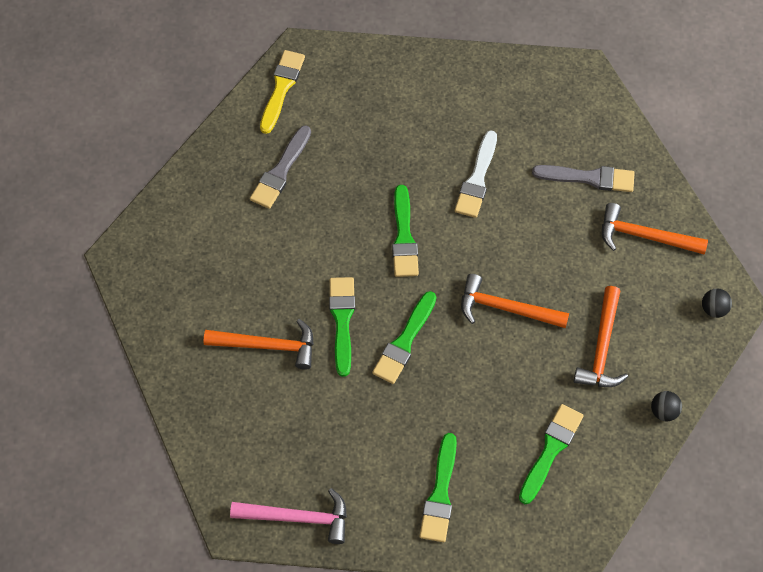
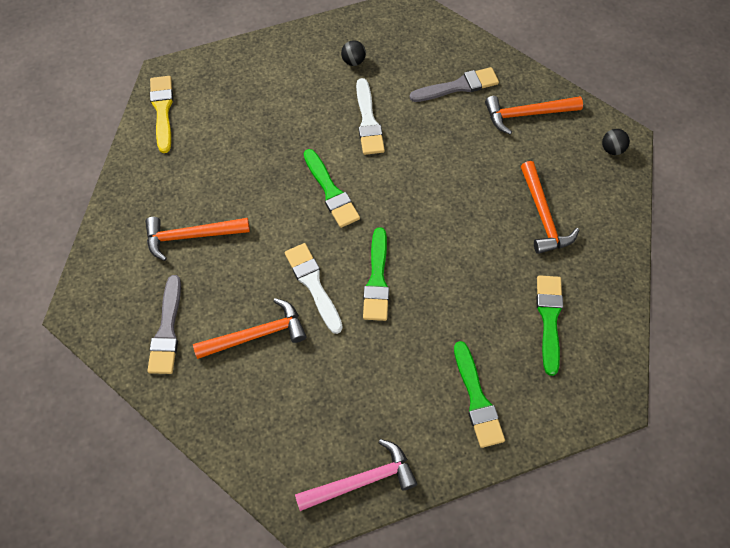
camera: 25 degrees left, 0 degrees up
(281, 171) = (195, 178): grey brush -> grey brush (167, 330)
(342, 321) = (313, 284): green brush -> white brush
(506, 308) = (448, 216): orange hammer -> orange hammer (191, 236)
(663, 411) = (621, 247): black ball -> black ball (353, 61)

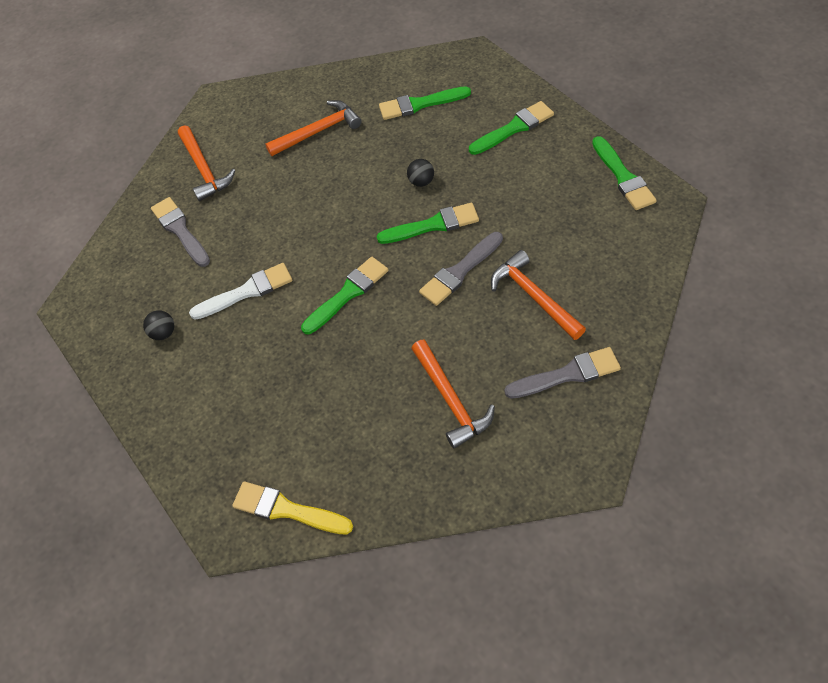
camera: 100 degrees left, 5 degrees down
(162, 110) = (287, 510): yellow brush -> yellow brush turned 45 degrees clockwise
(313, 284) = (460, 271): white brush -> grey brush
(362, 481) = (623, 176): pink hammer -> green brush
(612, 149) = (230, 104): black ball -> black ball (421, 182)

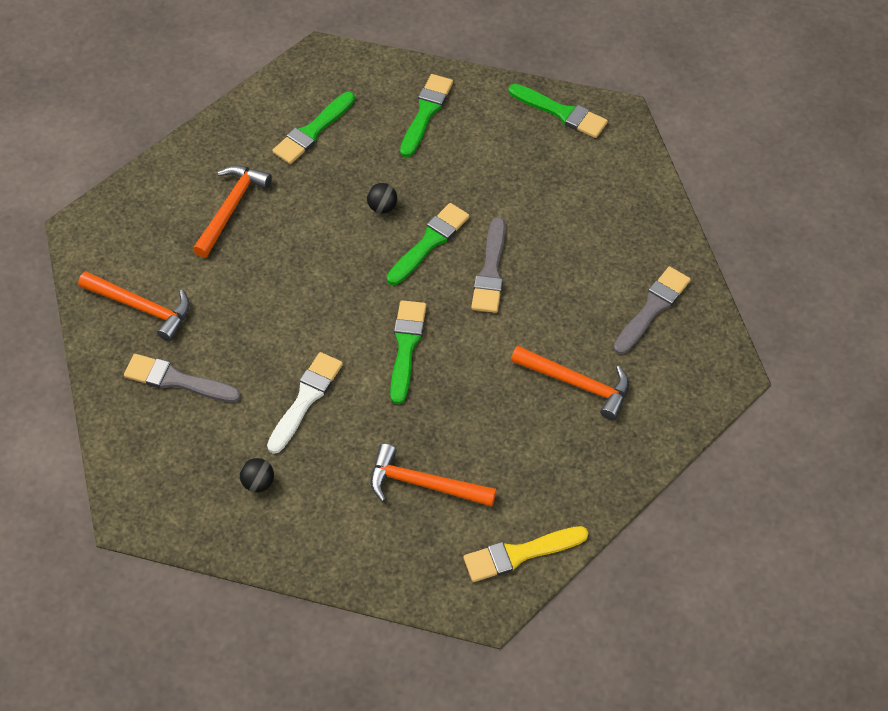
camera: 45 degrees left, 0 degrees up
(534, 296) = (572, 258): orange hammer -> orange hammer (423, 484)

